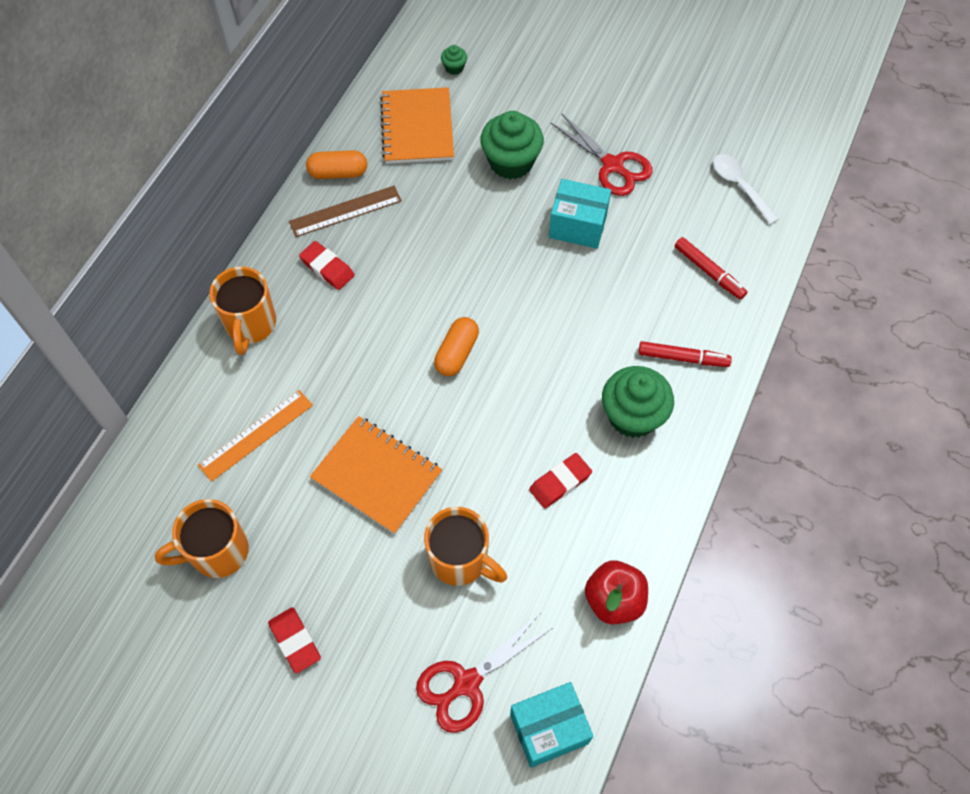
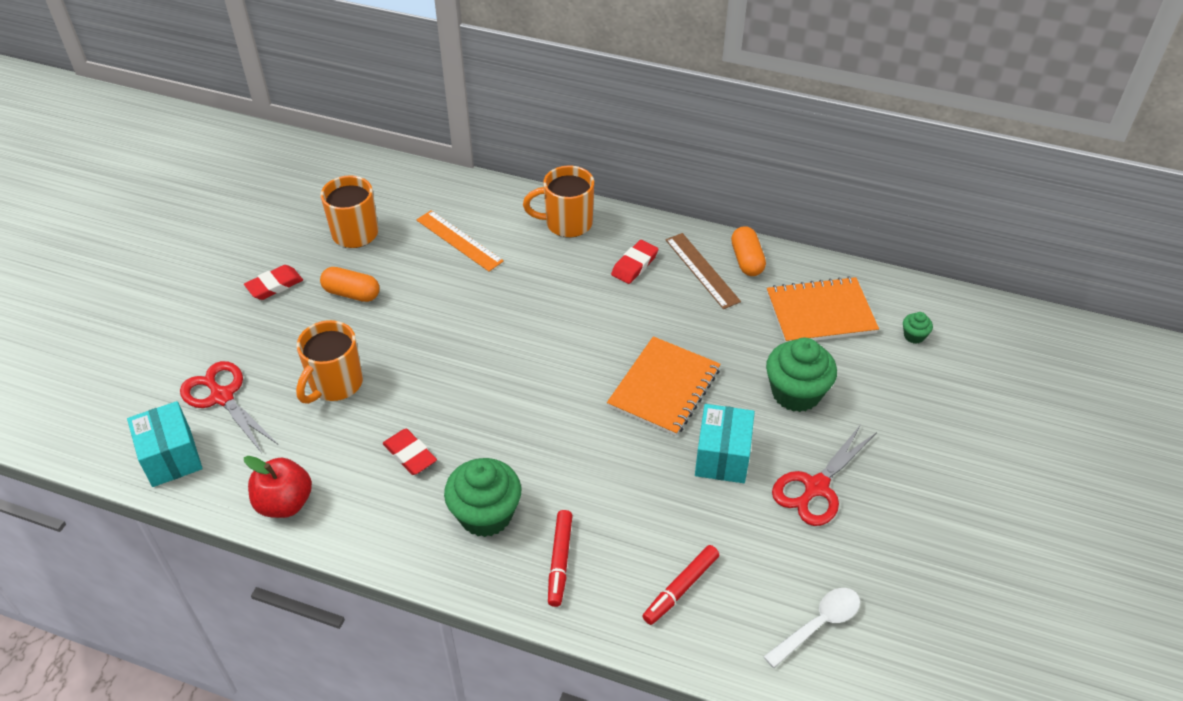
camera: 85 degrees right, 15 degrees down
(377, 476) = (419, 320): orange notebook -> orange notebook (664, 388)
(457, 353) = (550, 365): orange capsule -> orange capsule (351, 293)

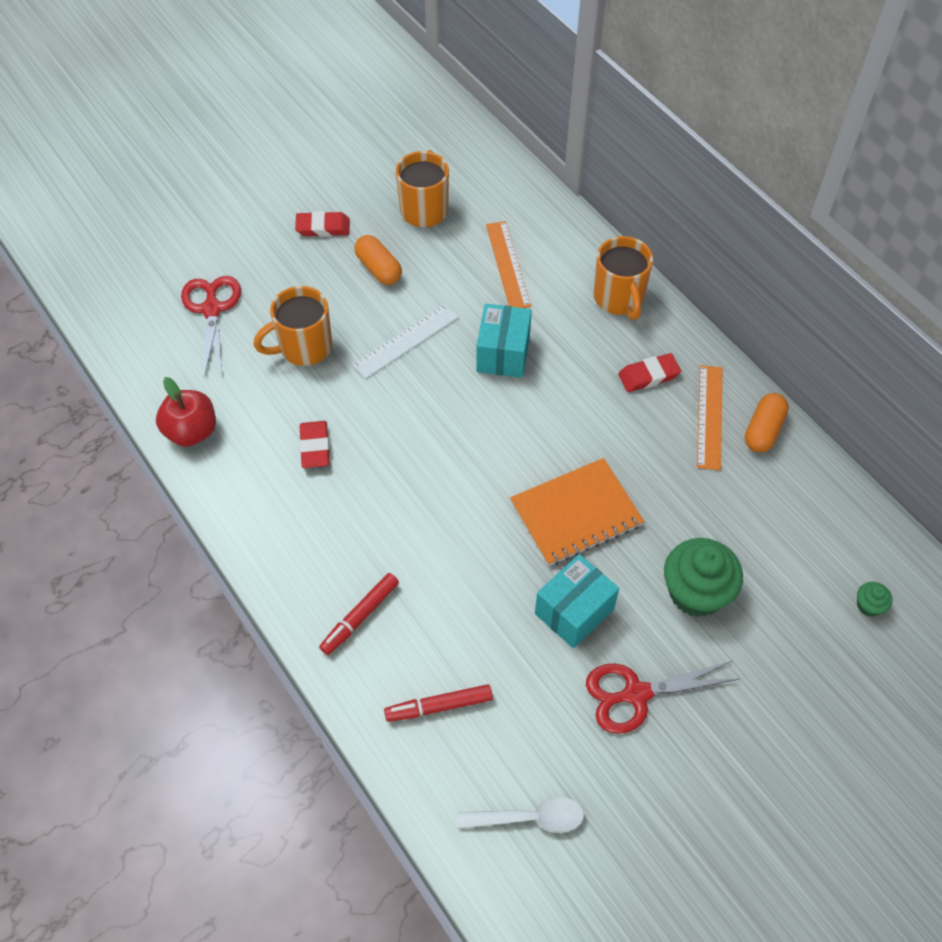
camera: 35 degrees right, 10 degrees up
(171, 457) = (140, 341): turquoise box -> turquoise box (503, 354)
(421, 335) = (405, 341): none -> white ruler
(485, 514) = (333, 537): green cupcake -> none
(567, 223) = (619, 299): orange mug -> orange mug turned 135 degrees counterclockwise
(702, 270) = (709, 416): brown ruler -> orange ruler
(820, 313) = (791, 526): orange notebook -> none

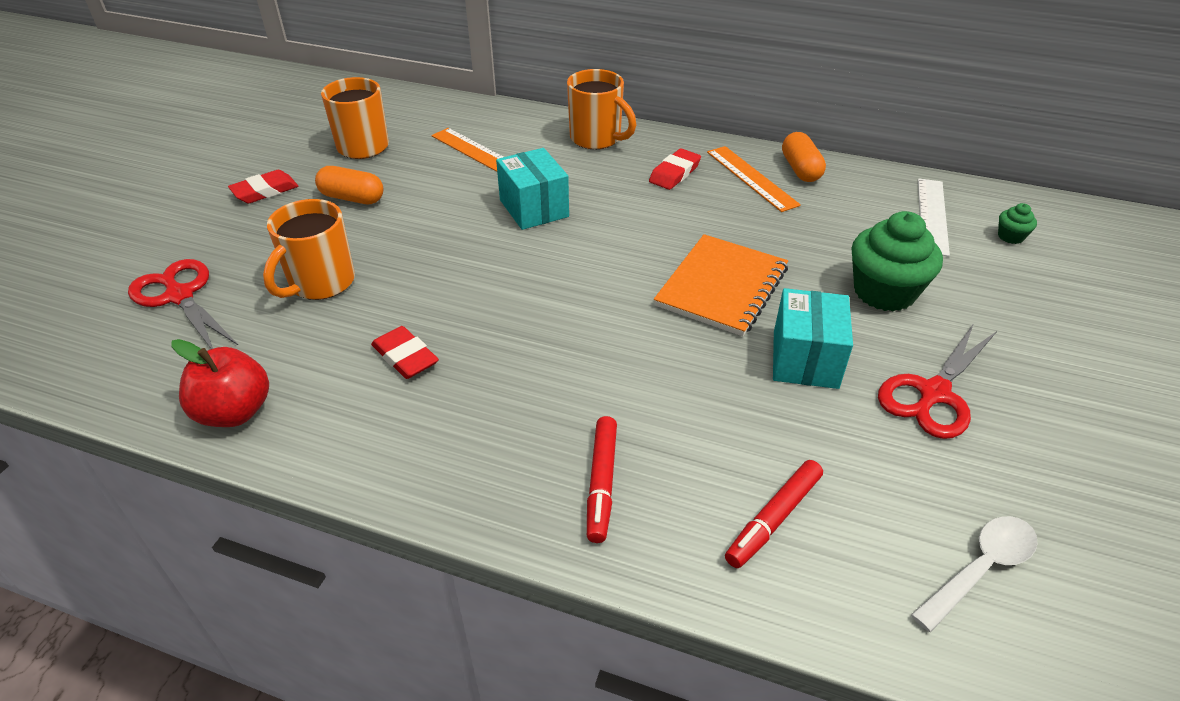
camera: 35 degrees left, 15 degrees down
(405, 341) = (429, 236): white ruler -> white ruler (932, 215)

